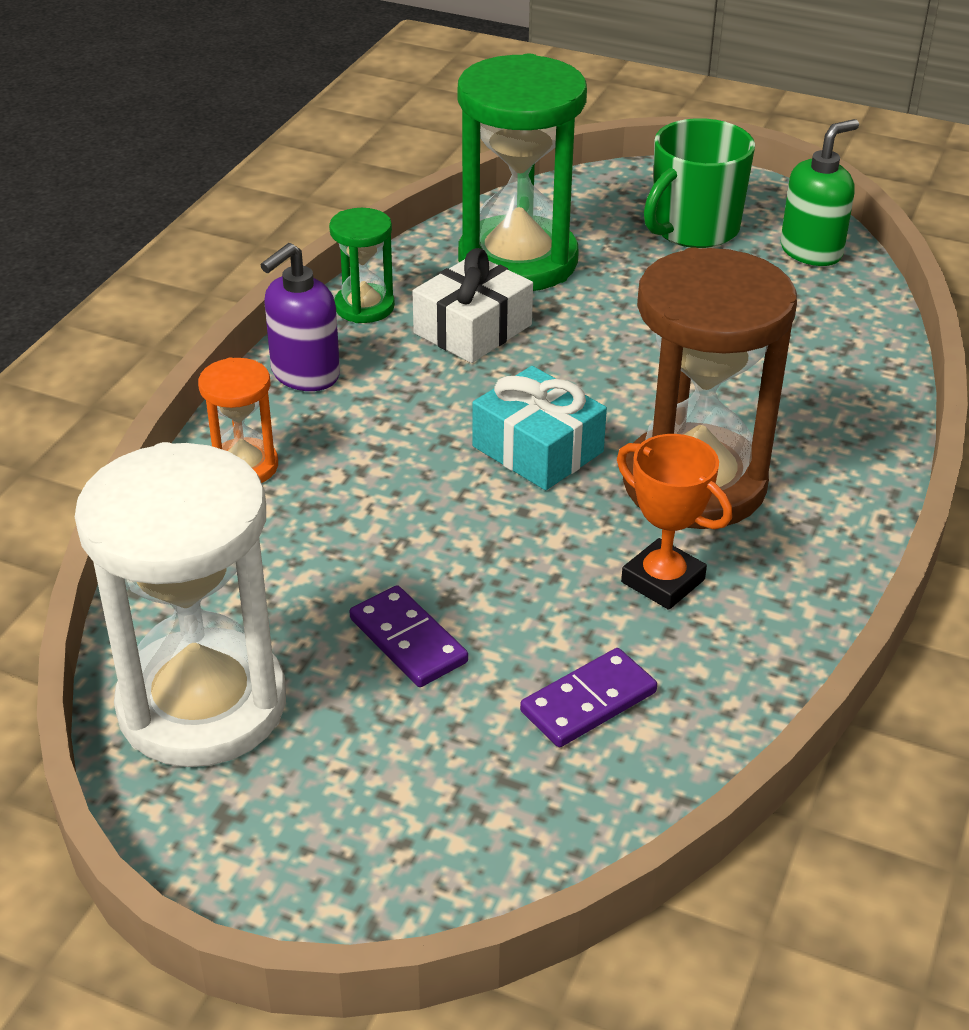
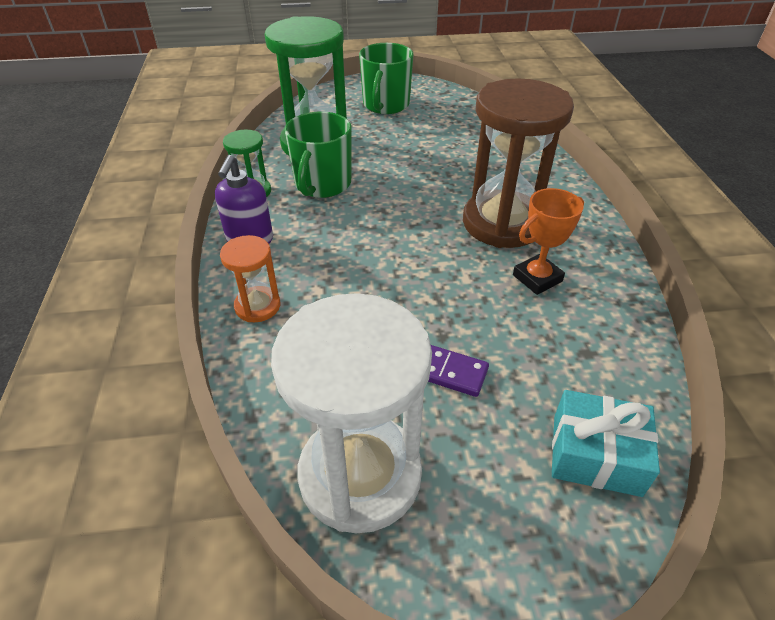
camera: 30 degrees left, 5 degrees up
(472, 329) = (322, 184): white gift -> green mug
(537, 449) = (412, 234): turquoise gift -> turquoise gift (596, 454)
(588, 701) = (567, 361): purple domino -> none
(663, 581) = (537, 278): orange trophy -> orange trophy turned 45 degrees counterclockwise
(811, 251) = (447, 100): green soap dispenser -> none

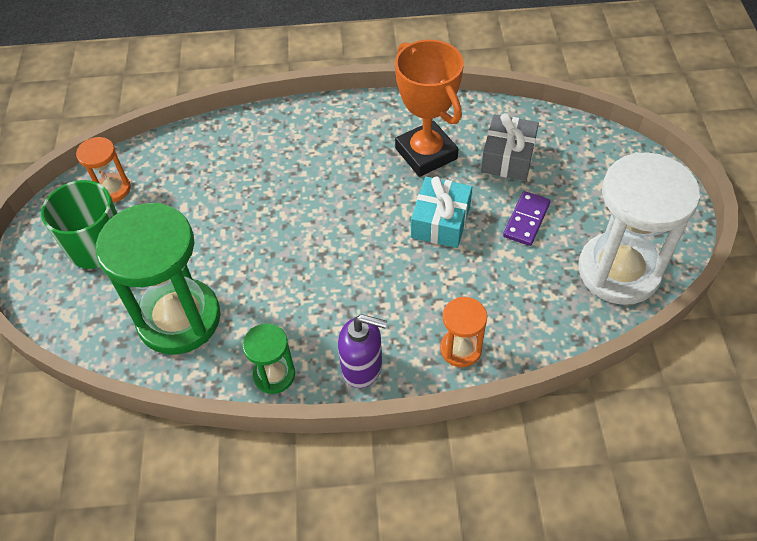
camera: 85 degrees left, 10 degrees up
(322, 184) = (269, 307): green mug -> none
(444, 103) = (113, 189): none -> orange hourglass
(502, 223) = (351, 165): brown hourglass -> none
(537, 278) = (426, 153): orange trophy -> orange trophy, size x1.60
(553, 355) = (508, 157): none -> grey gift
(596, 454) = (587, 151): turquoise gift -> turquoise gift (440, 221)

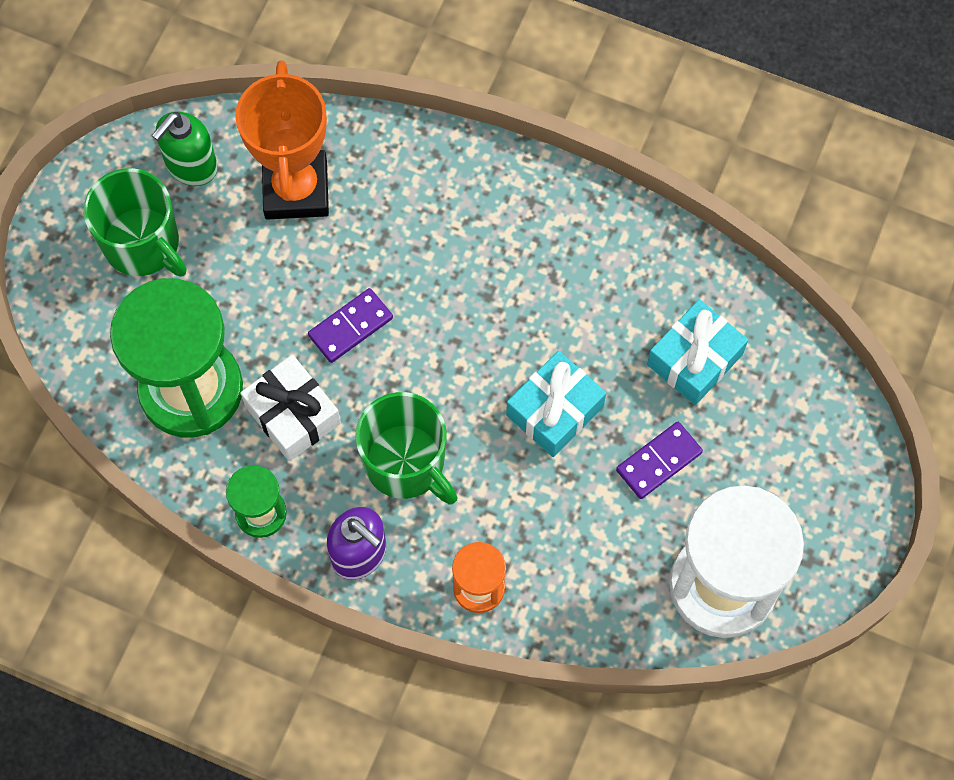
camera: 25 degrees right, 15 degrees up
(113, 189) = (191, 166): orange hourglass -> green soap dispenser
(263, 302) = (293, 414): none -> white gift
(274, 233) = (351, 327): none -> purple domino
(361, 296) = (406, 463): none -> green mug
(426, 153) = (595, 302): orange trophy -> orange trophy (296, 189)
(508, 157) = (695, 359): grey gift -> turquoise gift

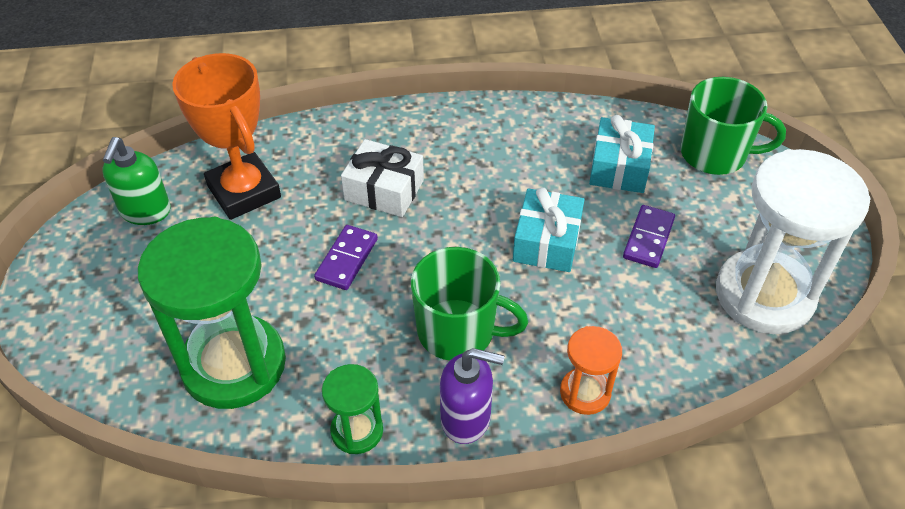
camera: 30 degrees left, 20 degrees down
(143, 244) = (130, 280): green mug -> green mug (715, 154)
(293, 414) = (337, 342): white gift -> white gift (384, 190)

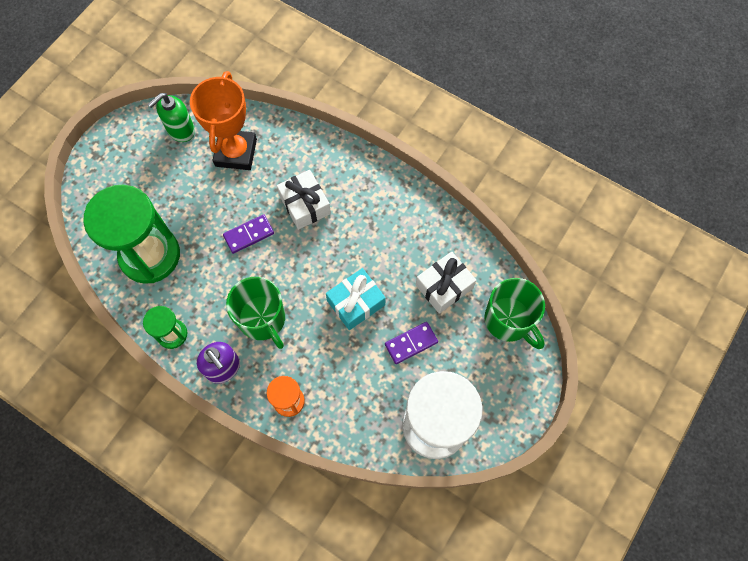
camera: 40 degrees right, 20 degrees up
(619, 167) = (444, 286): turquoise gift -> white gift

